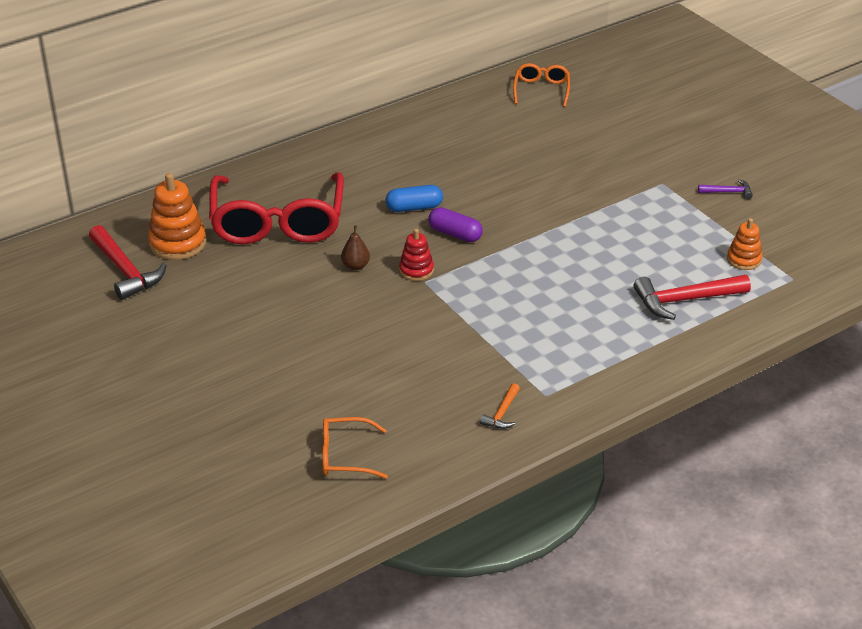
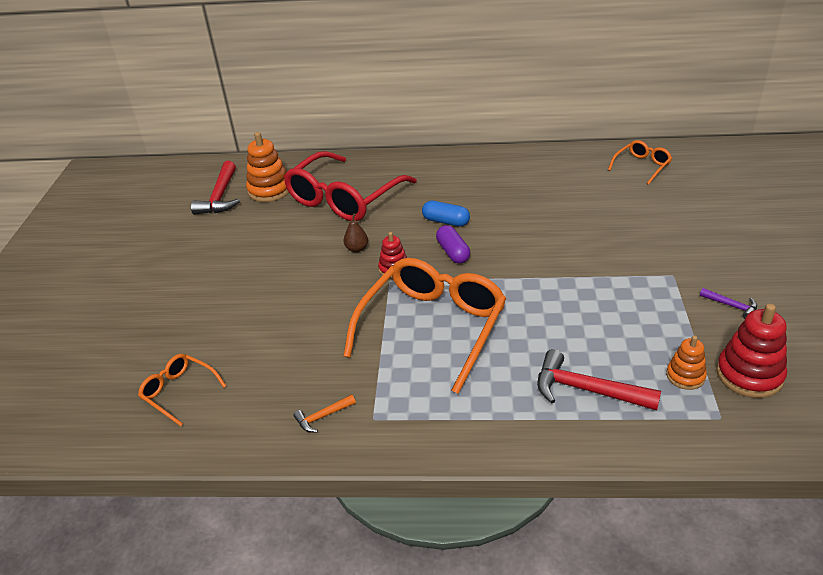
camera: 40 degrees right, 0 degrees up
(512, 305) = (433, 327): none -> orange glasses
(785, 240) = (749, 375): none -> red stacking toy

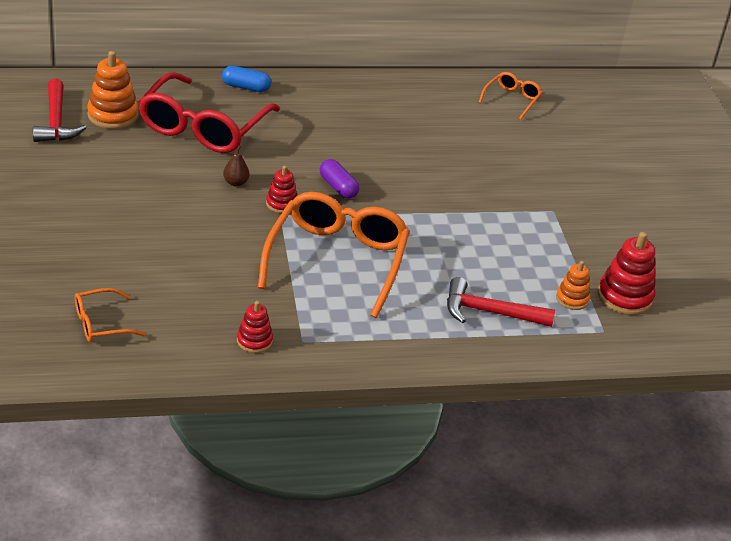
camera: 20 degrees left, 0 degrees up
(179, 392) = (101, 323): orange glasses -> orange glasses turned 45 degrees counterclockwise
(323, 416) = (254, 341): orange hammer -> red stacking toy
(446, 221) = (322, 155): blue capsule -> blue capsule (246, 87)
(731, 306) = (606, 239): purple hammer -> none

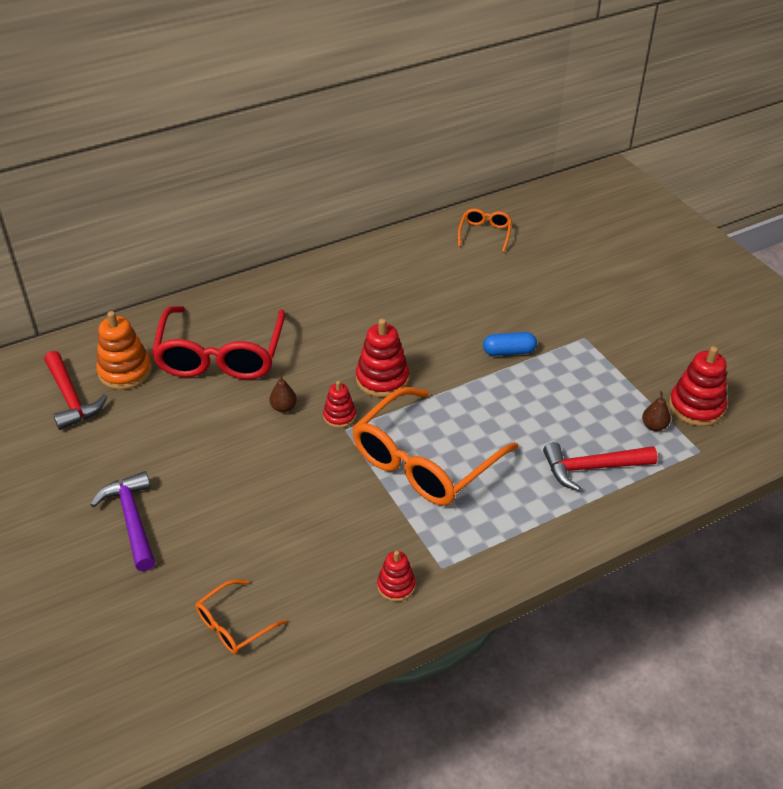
camera: 15 degrees left, 5 degrees up
(59, 225) = (132, 520): none -> purple hammer
(246, 87) = (239, 298): blue capsule -> blue capsule (509, 352)
(337, 260) = (424, 461): orange glasses -> orange glasses turned 135 degrees counterclockwise
(338, 187) = (382, 379): purple capsule -> red stacking toy
(572, 299) = (654, 426): orange stacking toy -> brown pear

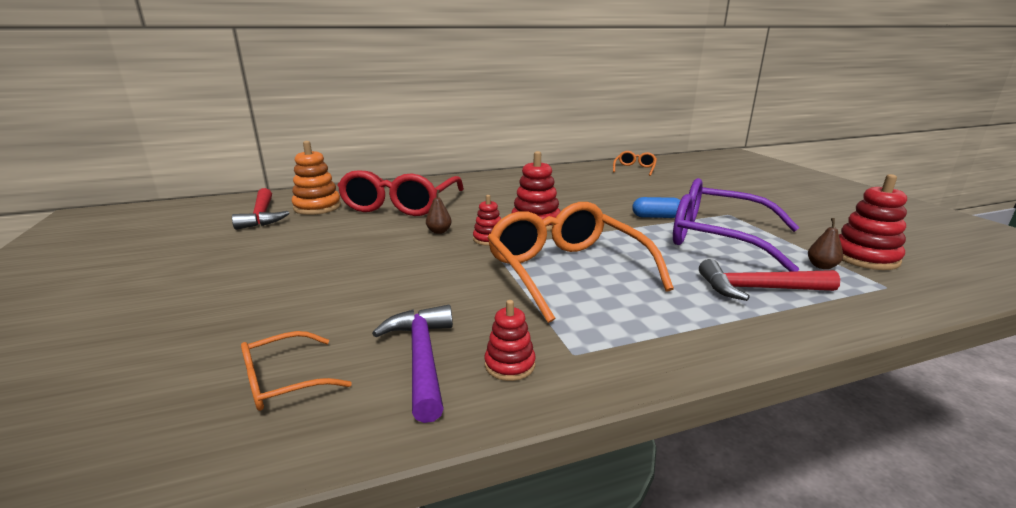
camera: 10 degrees right, 20 degrees down
(132, 520) = (246, 285): purple hammer -> purple hammer (422, 358)
(424, 461) = (566, 271): orange glasses -> orange glasses turned 105 degrees clockwise
(567, 388) = (718, 238): none -> purple glasses

